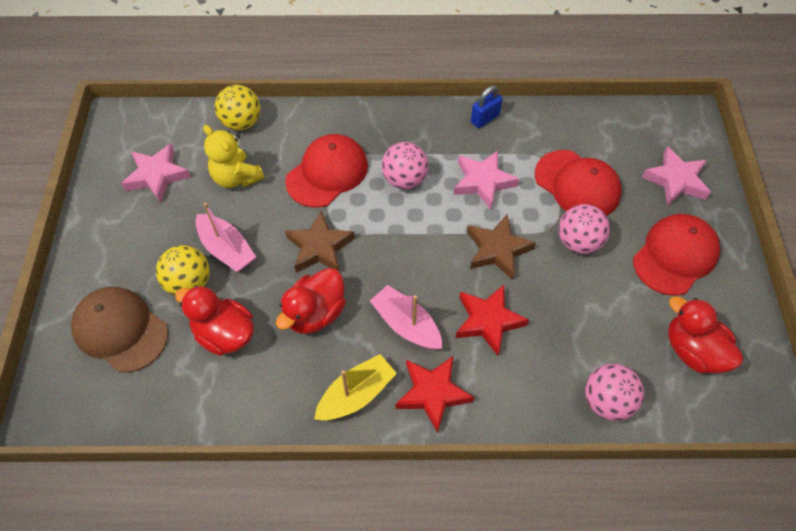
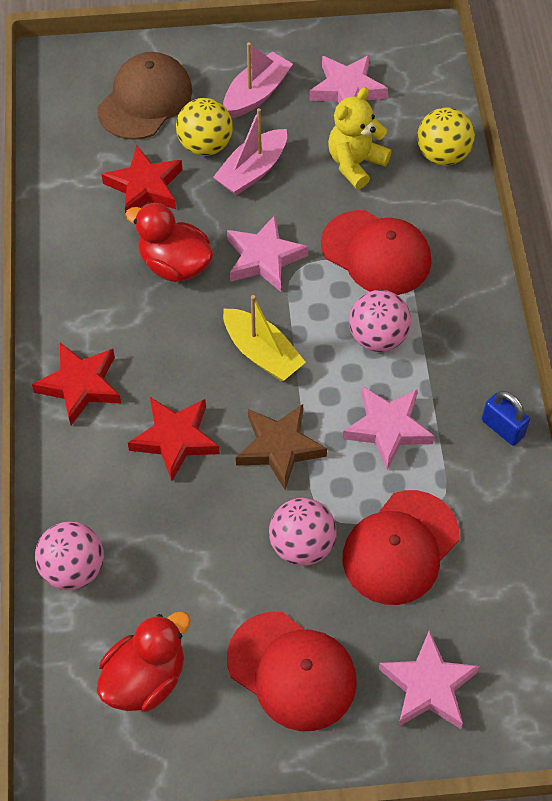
camera: 85 degrees right, 0 degrees up
(224, 334) = (145, 187): red duck -> red star
(319, 247) = (264, 258): brown star -> pink star
(356, 394) = (78, 313): yellow boat -> yellow boat (262, 353)
(406, 324) = (165, 354): pink boat -> pink boat (256, 94)

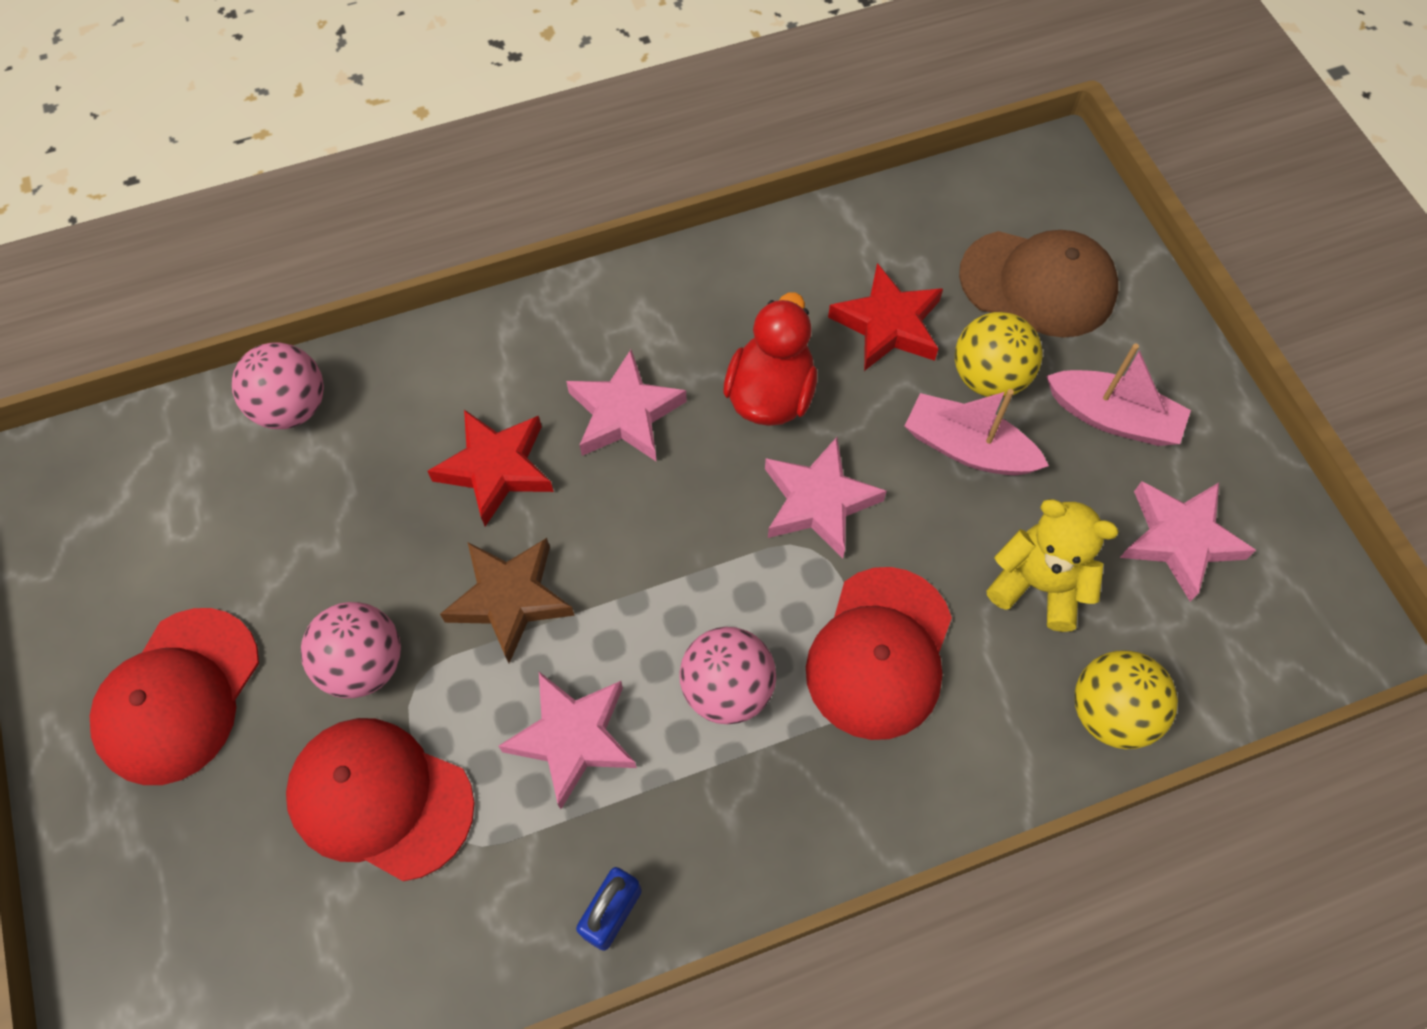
camera: 75 degrees right, 5 degrees up
(80, 385) = (551, 341): red star -> none
(145, 678) = (155, 526): red duck -> none
(262, 353) = (657, 539): yellow boat -> none
(428, 686) = (170, 884): pink star -> pink star (625, 413)

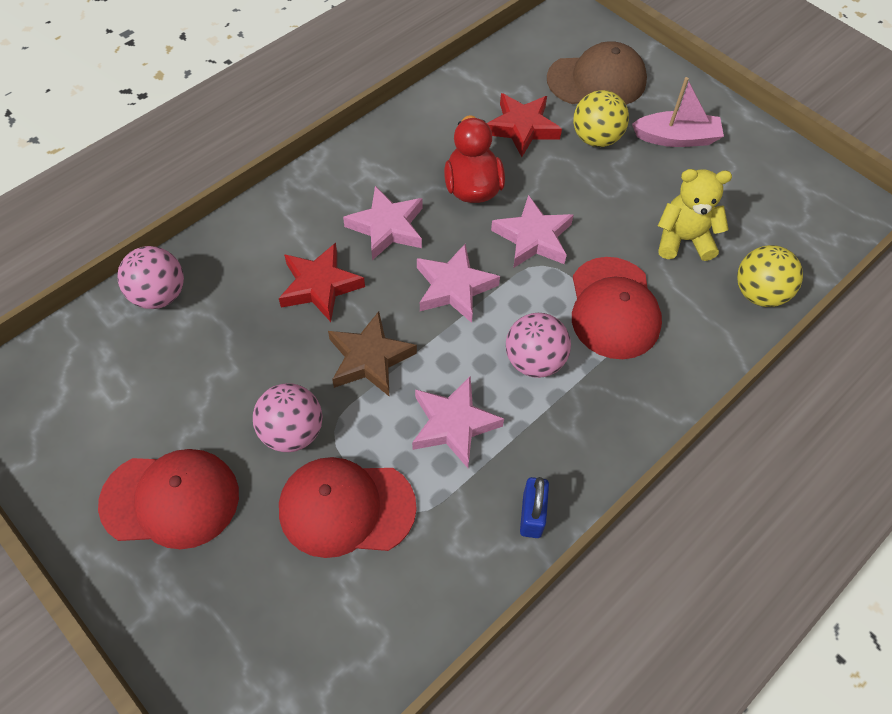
camera: 25 degrees left, 5 degrees down
(178, 696) = (170, 499): red cap -> red cap turned 90 degrees counterclockwise
(967, 448) = (604, 180): pink boat -> none
(1180, 540) = (747, 190): pink star -> pink star (454, 287)

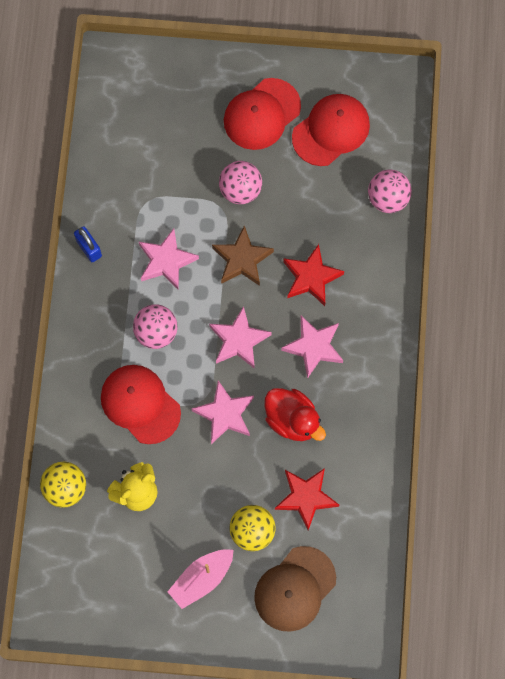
camera: 140 degrees right, 15 degrees up
(346, 508) = (178, 178): red cap -> red cap (331, 130)

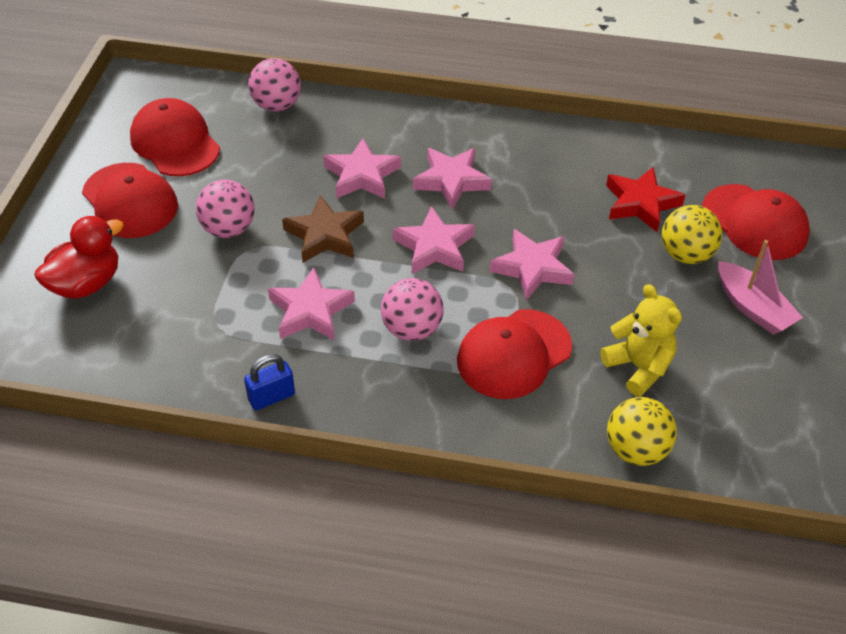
camera: 85 degrees left, 25 degrees down
(292, 420) = (543, 207): red duck -> red duck (86, 284)
(295, 589) = (754, 222): brown cap -> red cap
(311, 277) = (362, 175): red star -> pink star

